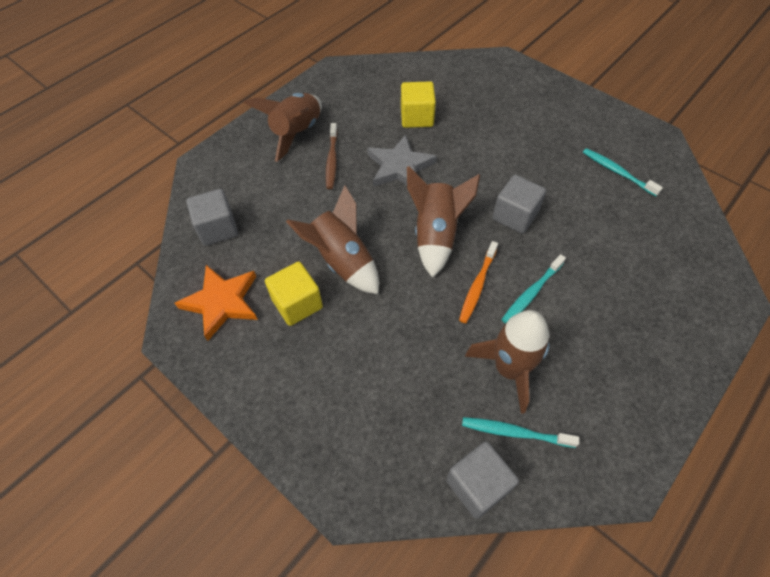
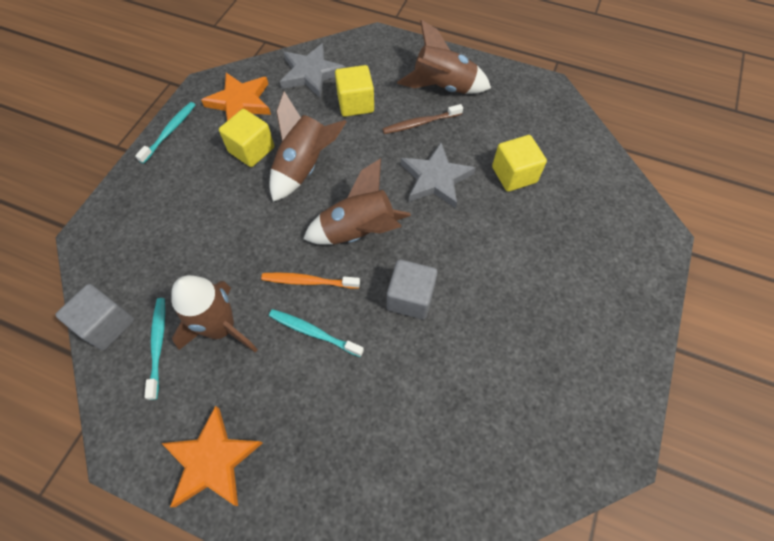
camera: 70 degrees right, 5 degrees up
(218, 228) = (311, 73): grey cube -> grey star
(281, 201) = (355, 103): none -> yellow cube
(617, 172) = (525, 401): turquoise toothbrush -> turquoise toothbrush (169, 132)
(641, 398) = (212, 460): none -> orange star

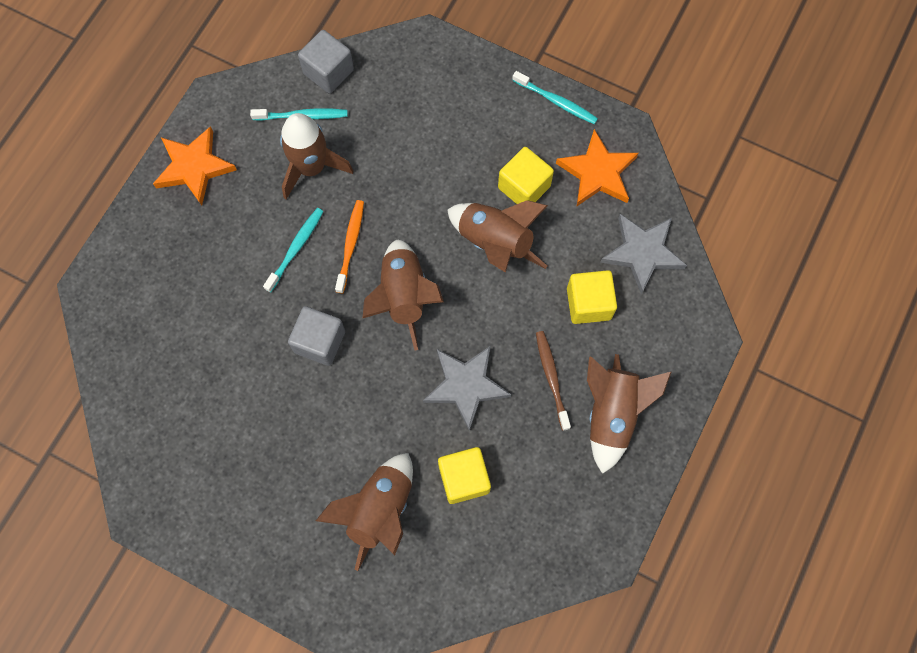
camera: 95 degrees right, 10 degrees up
(555, 232) = (379, 510): none -> brown rocket

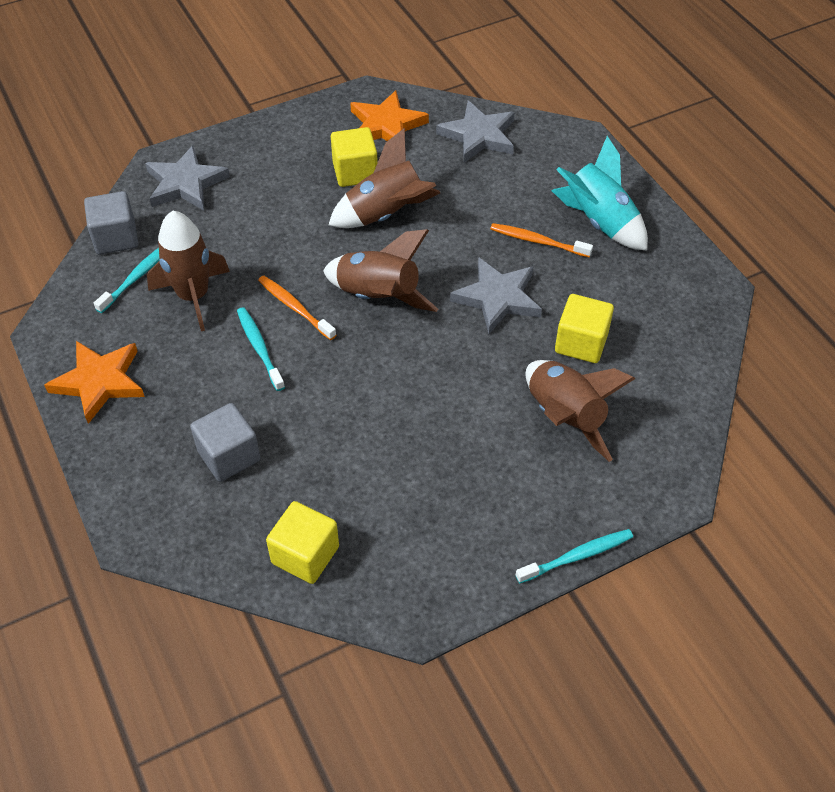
camera: 55 degrees left, 20 degrees down
(319, 342) = (366, 377): grey cube -> grey cube (229, 456)
(417, 75) = (185, 183): none -> grey star
(551, 378) = (538, 241): brown toothbrush -> orange toothbrush
(556, 101) = (301, 117): turquoise toothbrush -> turquoise toothbrush (576, 556)
(588, 303) = (493, 187): yellow cube -> yellow cube (305, 555)
(612, 414) = (599, 221): brown rocket -> turquoise rocket

